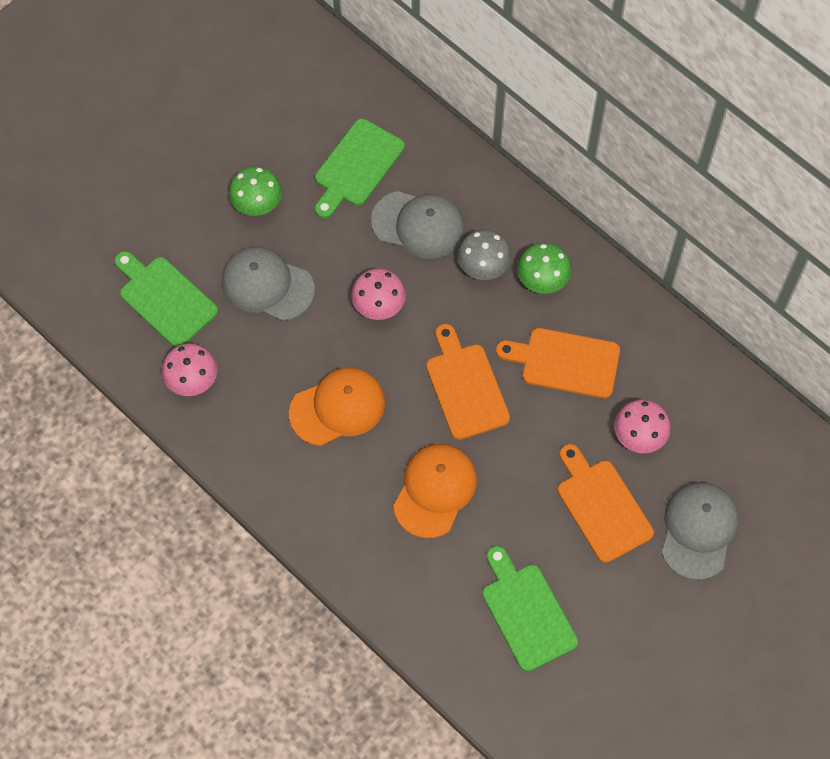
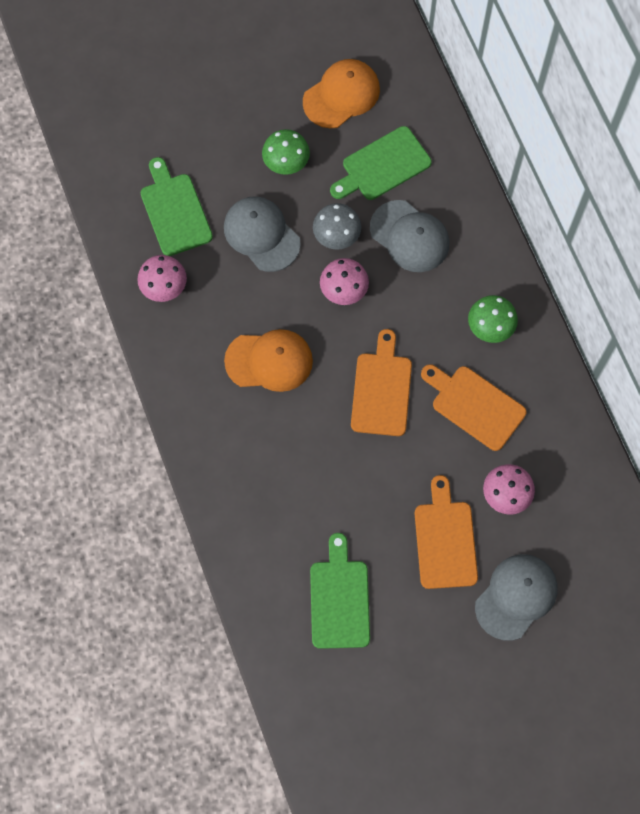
camera: 25 degrees right, 5 degrees up
(435, 491) = (314, 465): orange cap -> orange cap (341, 95)
(483, 267) = (446, 295): grey mushroom -> grey mushroom (336, 236)

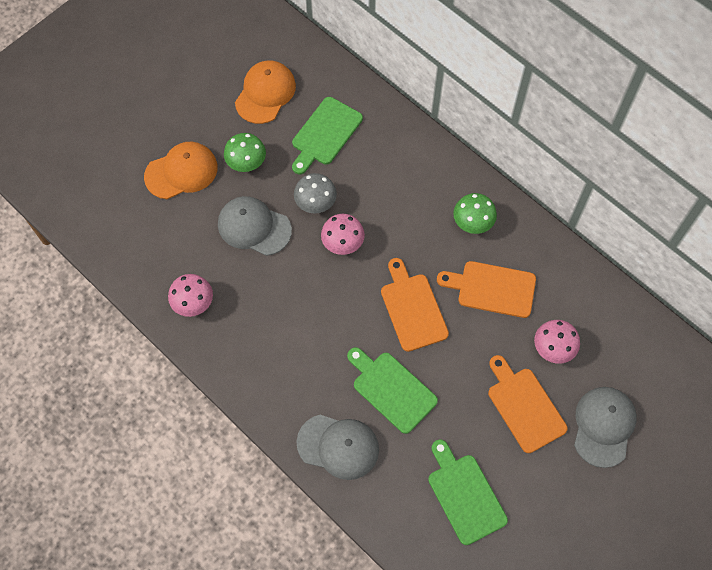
camera: 25 degrees left, 5 degrees down
(175, 211) = (172, 238): green cutting board -> green cutting board (391, 389)
(269, 361) = (310, 325): orange cap -> orange cap (181, 172)
(409, 236) = (374, 179): grey cap -> grey cap (338, 446)

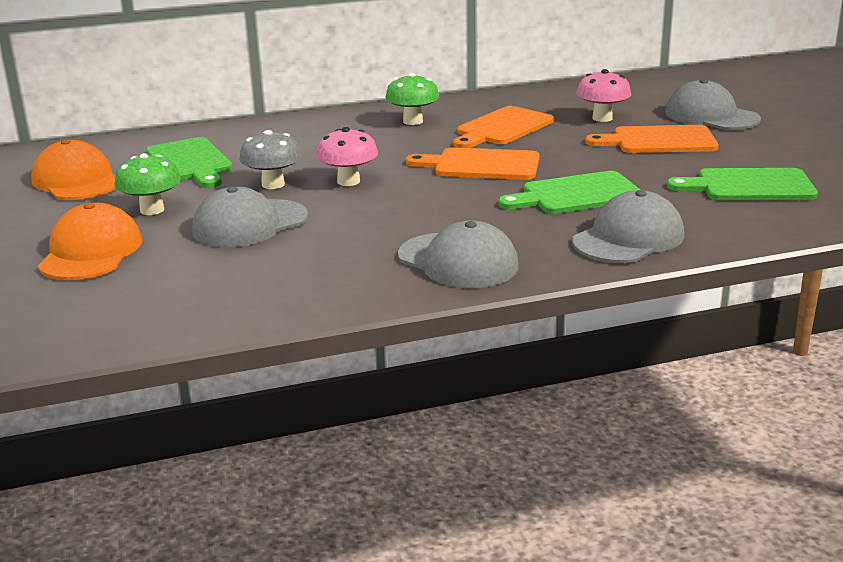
camera: 60 degrees left, 40 degrees down
(193, 303) = (306, 287): pink mushroom -> none
(260, 364) = (458, 261): none -> grey cap

